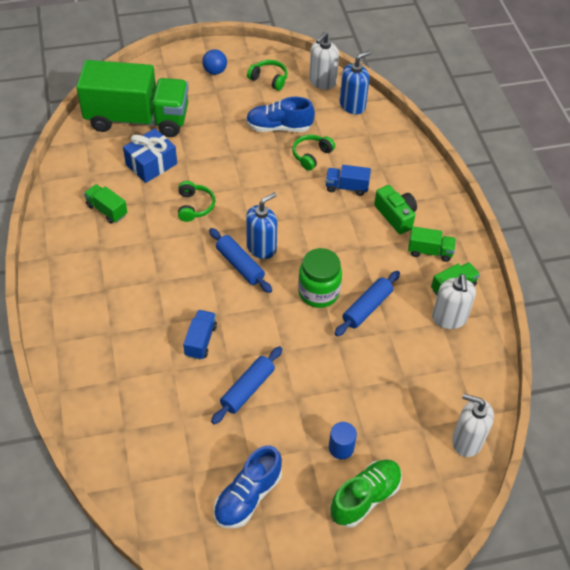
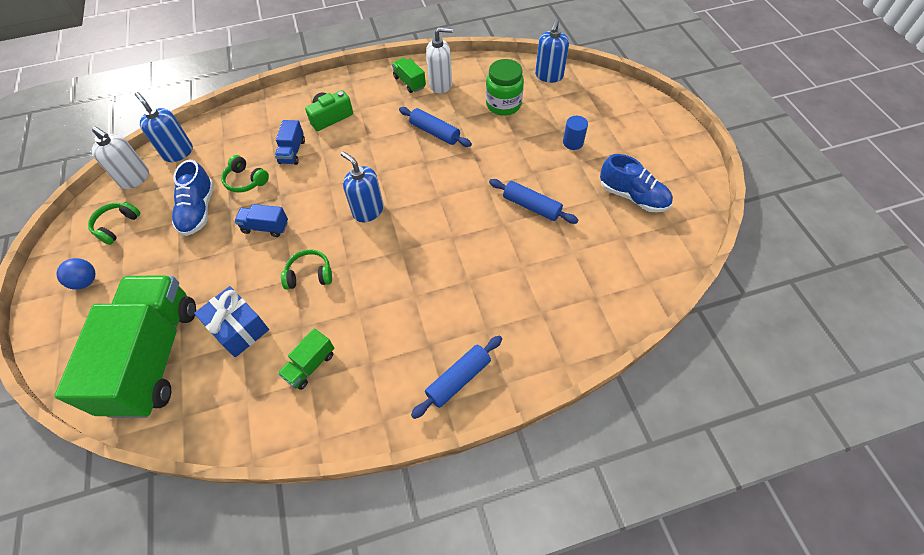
camera: 90 degrees left, 5 degrees up
(200, 341) = (485, 247): blue truck -> blue truck (265, 227)
(240, 265) = (391, 226): blue rolling pin -> blue rolling pin (458, 379)
(318, 292) = (420, 165): green jar -> green jar (503, 105)
(365, 497) = (611, 127): green shoe -> none
(430, 251) = (372, 96): green truck -> none
(466, 441) = (549, 76): white soap dispenser -> blue soap dispenser

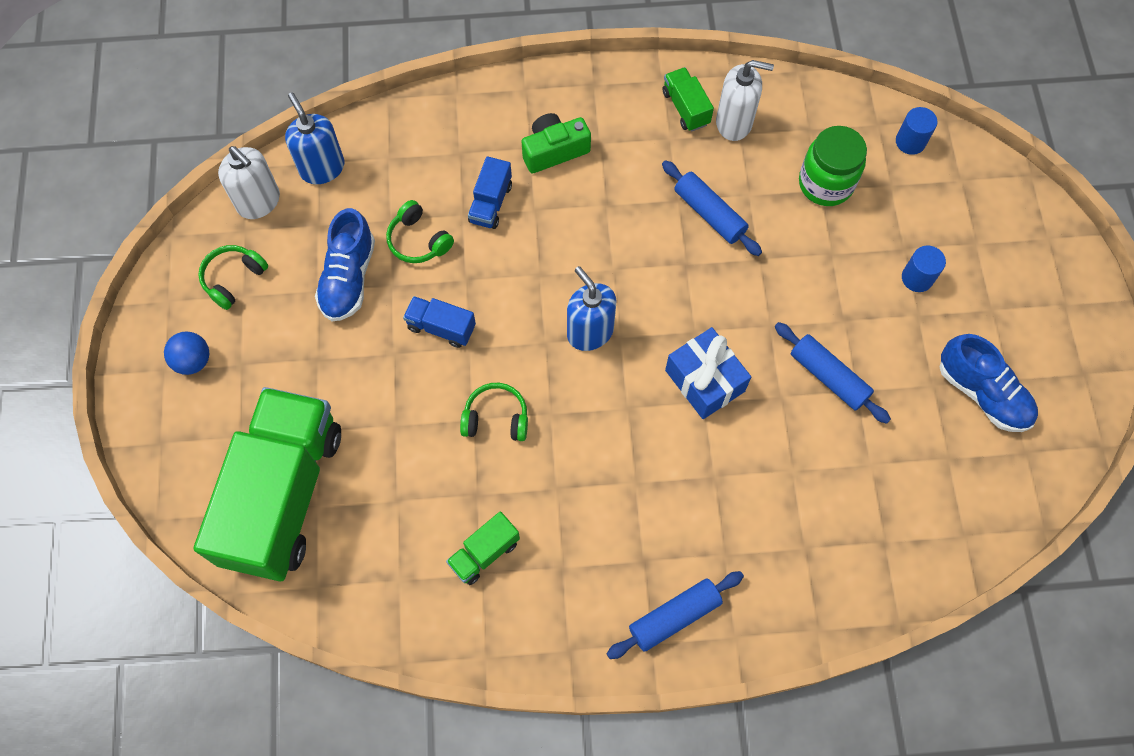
camera: 10 degrees right, 10 degrees up
(238, 328) = (394, 478): blue gift -> blue gift (704, 381)
(549, 76) = (910, 142): blue soap dispenser -> blue cylinder

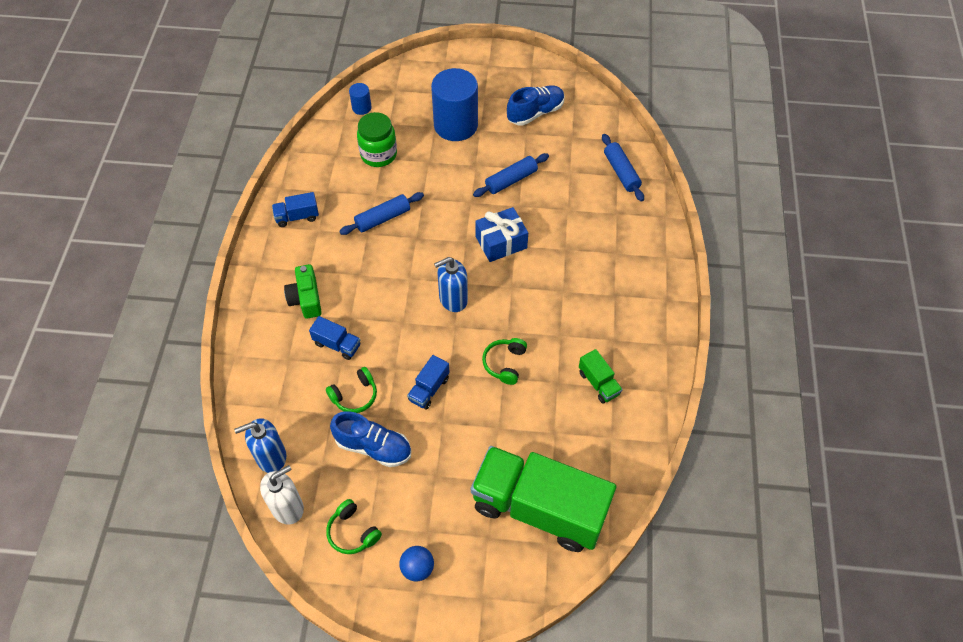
camera: 80 degrees left, 10 degrees down
(674, 616) = (651, 285): blue rolling pin -> blue rolling pin (621, 172)
(685, 108) = (297, 217): green truck -> blue truck
(734, 123) = (318, 192): white soap dispenser -> none
(917, 278) = (455, 125): blue cylinder -> blue cylinder, size x2.23

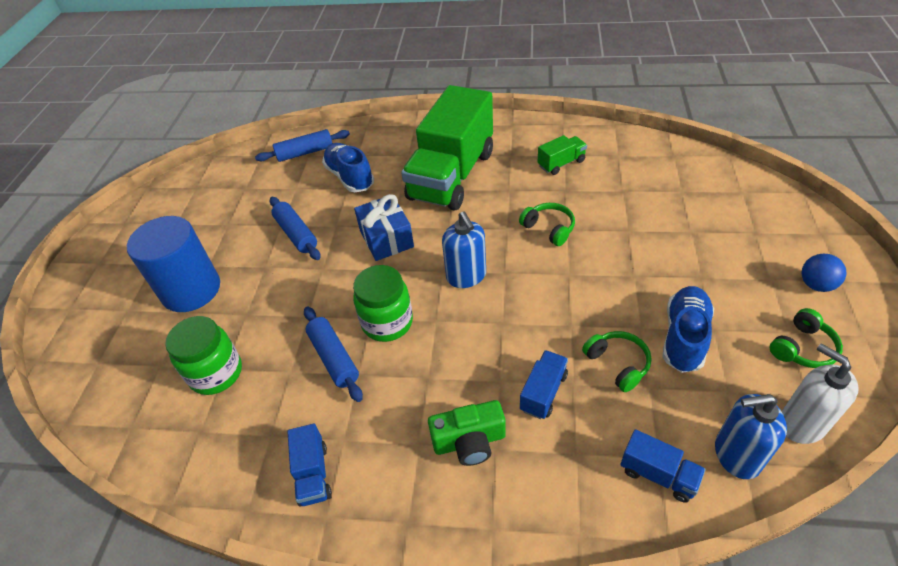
camera: 85 degrees left, 10 degrees down
(271, 457) = (736, 455): blue soap dispenser -> blue soap dispenser turned 105 degrees clockwise
(361, 107) = (114, 404): blue cylinder -> none
(411, 248) = (387, 322): none -> green jar
(429, 389) = (593, 290): blue truck -> blue truck (658, 474)
(505, 363) = (549, 228): green headphones -> green headphones turned 150 degrees counterclockwise
(535, 113) = (198, 217): blue shoe -> blue shoe (350, 177)
(539, 508) = (708, 198): green truck -> green truck (451, 175)

